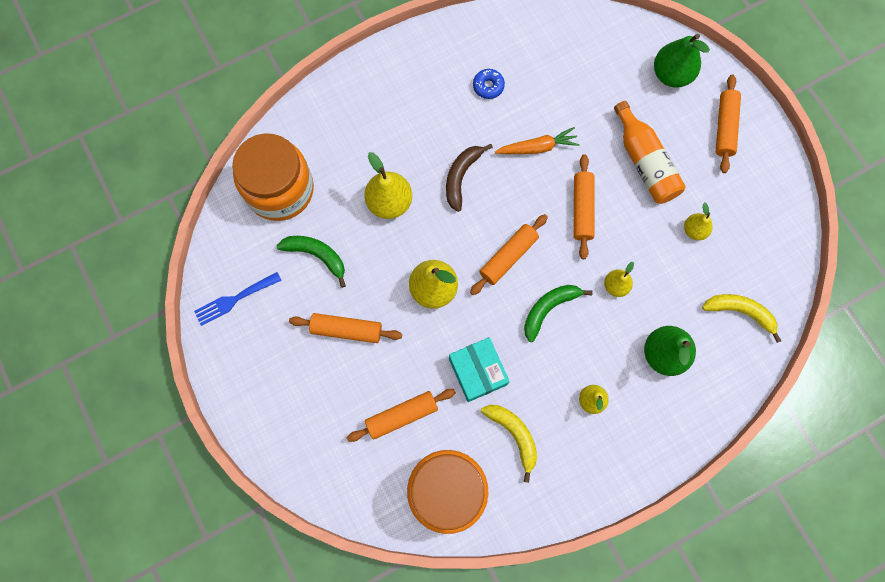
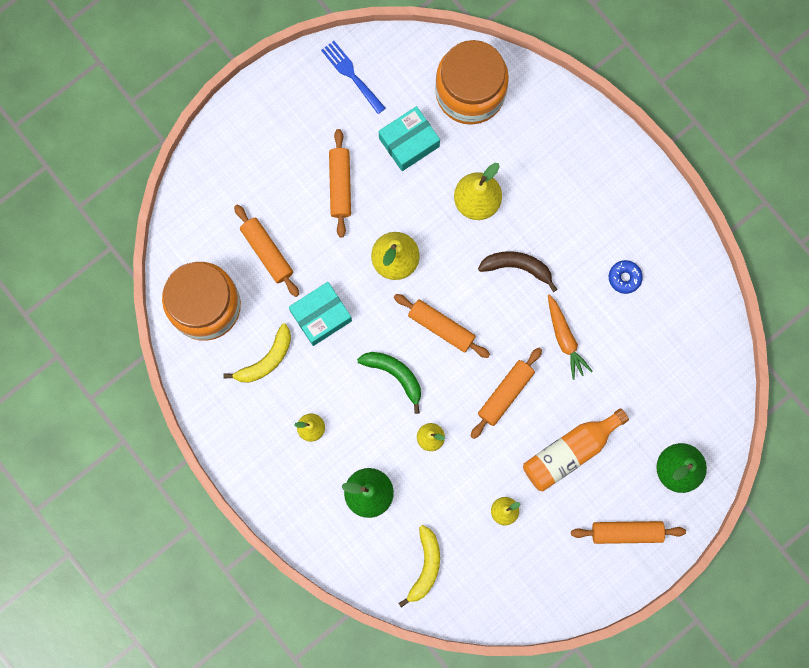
camera: 80 degrees right, 5 degrees up
(317, 255) = (409, 142): green banana -> turquoise box
(582, 209) = (505, 394): orange rolling pin -> orange rolling pin turned 45 degrees counterclockwise

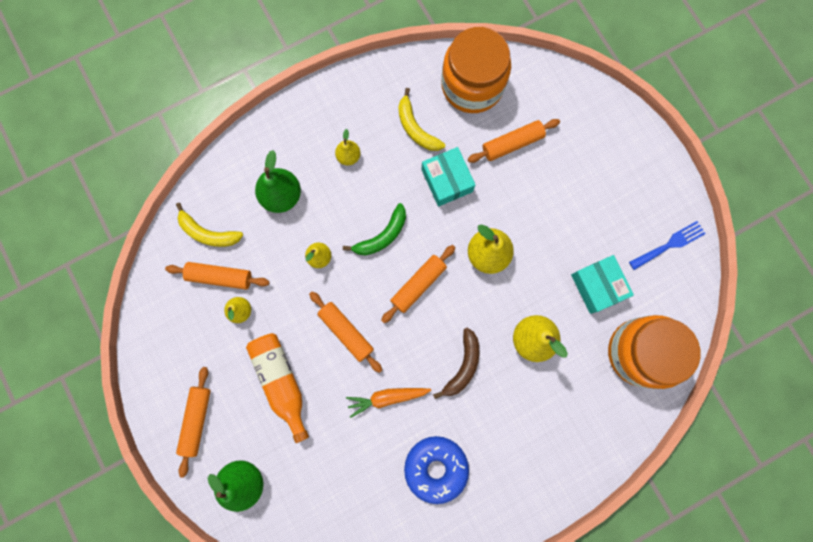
camera: 100 degrees right, 0 degrees up
(340, 185) = (565, 217): orange rolling pin -> orange rolling pin (220, 277)
(624, 278) = (436, 467): blue donut -> blue donut, size x1.94

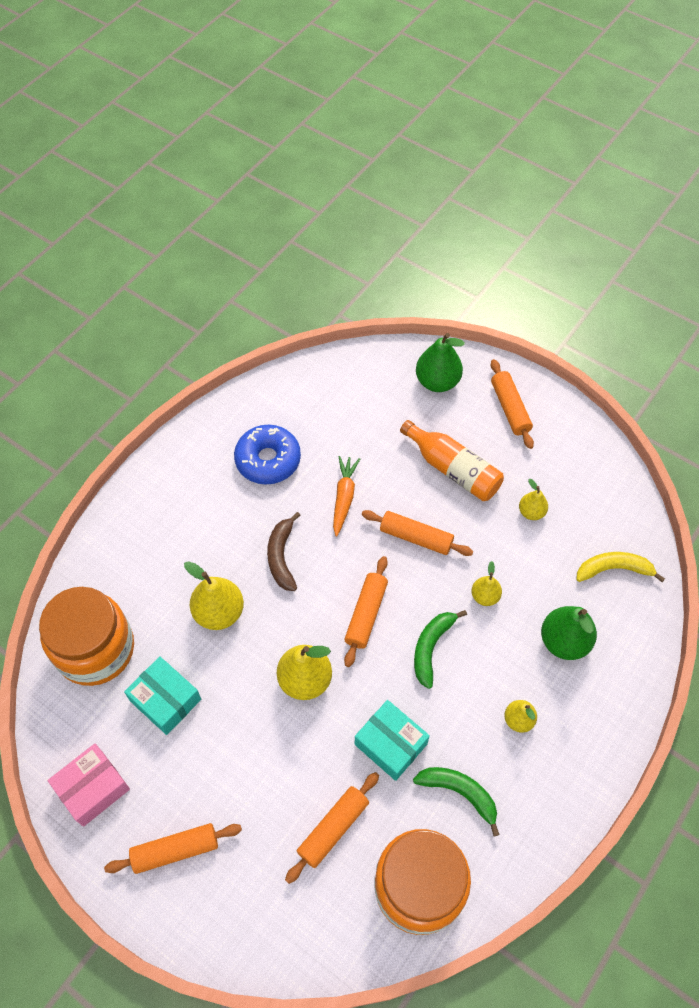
camera: 155 degrees right, 20 degrees down
(220, 277) = (572, 533): orange rolling pin -> orange rolling pin (175, 850)
(387, 397) = (344, 497): orange carrot -> orange carrot turned 45 degrees counterclockwise
(416, 128) = (460, 793): yellow banana -> green banana
(670, 244) = (92, 788): blue fork -> pink box

